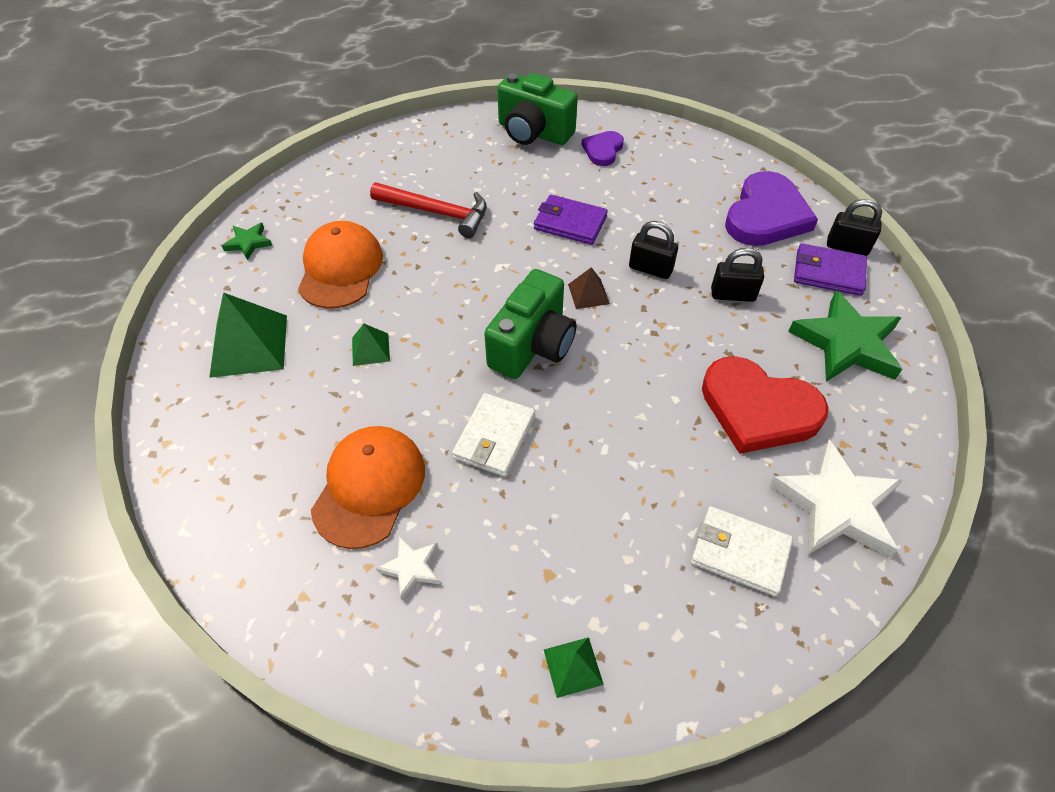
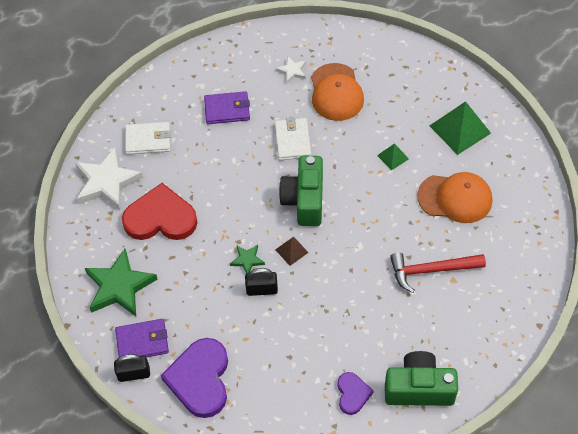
camera: 155 degrees right, 5 degrees up
(248, 243) = (528, 189): green star -> green star (247, 260)
(340, 269) = (455, 198): orange cap -> orange cap turned 60 degrees counterclockwise
(570, 223) = (335, 304): purple wallet -> purple wallet (227, 109)
(573, 667) = (203, 67): green pyramid -> none
(732, 294) = (200, 292): black padlock -> none

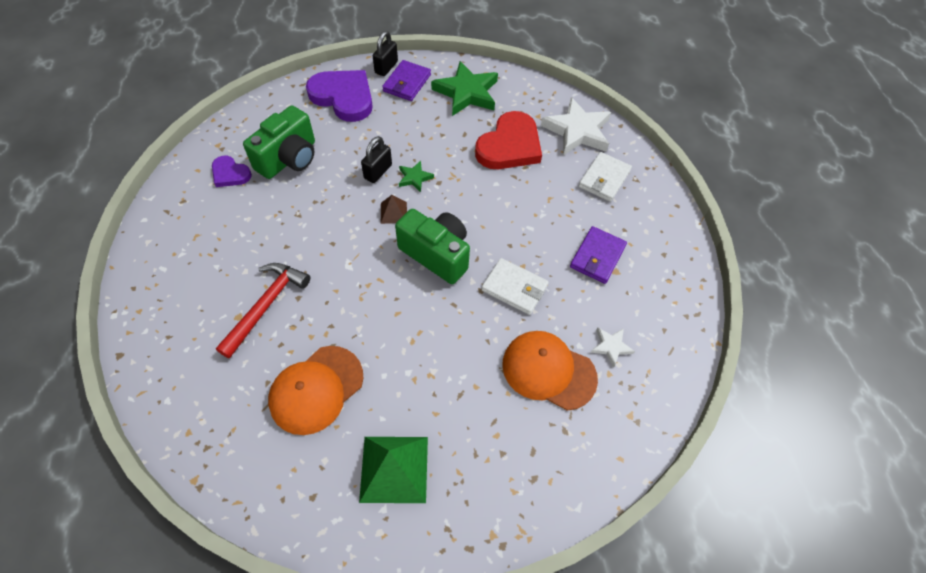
camera: 120 degrees right, 0 degrees up
(393, 157) = (418, 366): green pyramid -> none
(419, 388) = (182, 218): green camera -> green camera (289, 159)

